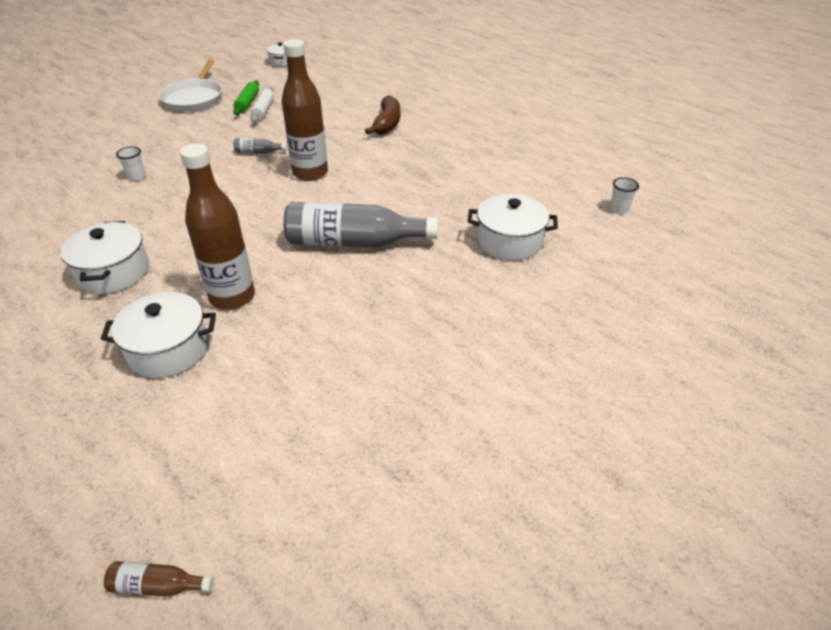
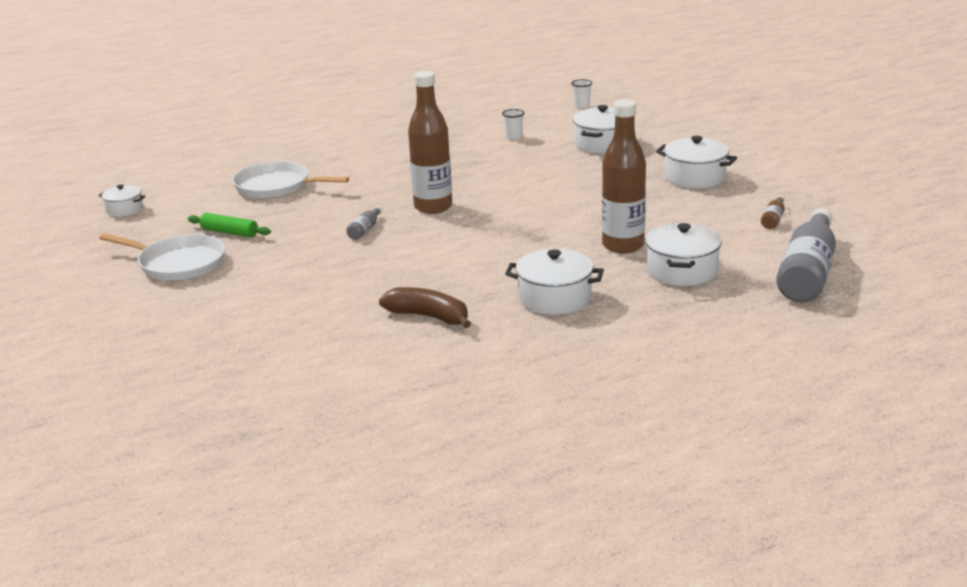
camera: 70 degrees left, 15 degrees down
(136, 177) = (365, 293): white cup -> white cup (514, 137)
(157, 586) = (904, 270): brown bottle -> brown bottle (773, 219)
(263, 110) = (259, 224): white rolling pin -> none
(336, 100) = (276, 186): none -> white pan
(353, 242) = (569, 196): grey bottle -> grey bottle (807, 272)
(387, 123) = (359, 168): brown banana -> brown banana (429, 317)
(437, 326) = (695, 177): none -> white pot

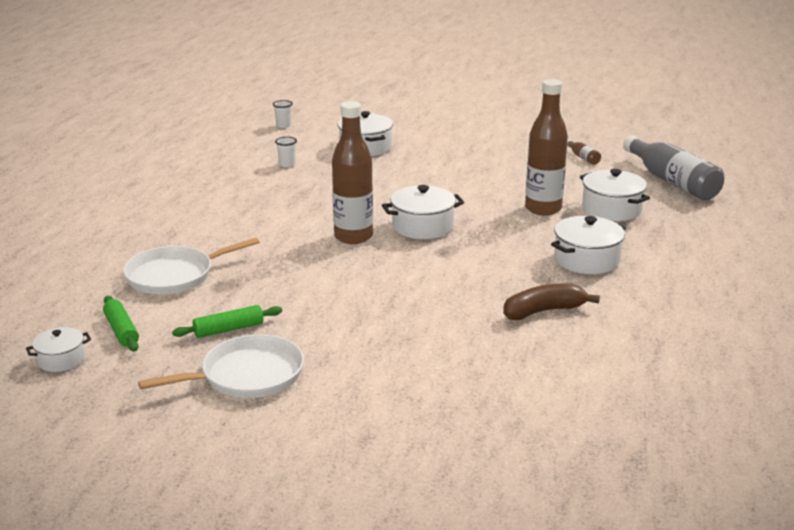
camera: 50 degrees left, 0 degrees up
(182, 207) = (121, 330): none -> green rolling pin
(365, 229) = (342, 275): grey bottle -> none
(695, 177) = (479, 149): white pot -> white pot (422, 226)

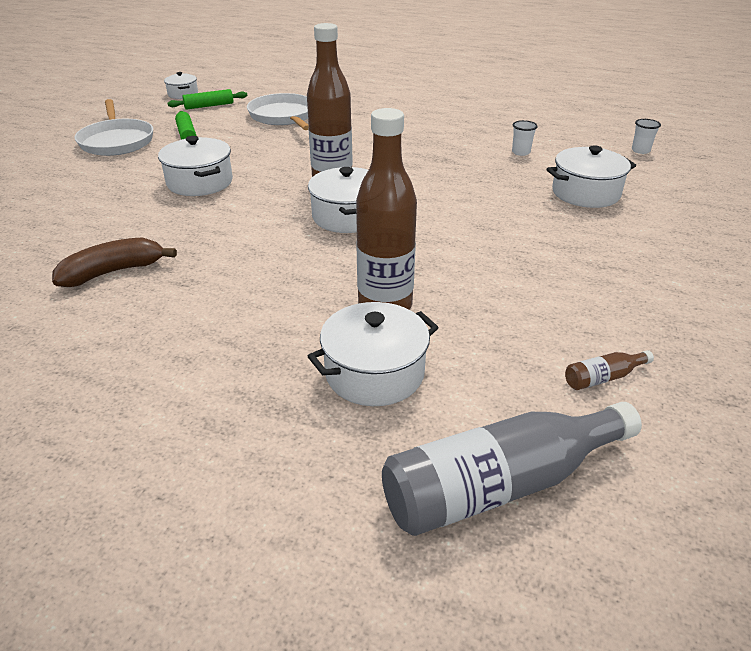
camera: 95 degrees right, 10 degrees up
(544, 311) = (113, 272): brown banana -> brown banana turned 105 degrees counterclockwise
(586, 260) = (217, 320): white pot -> white pot (200, 182)

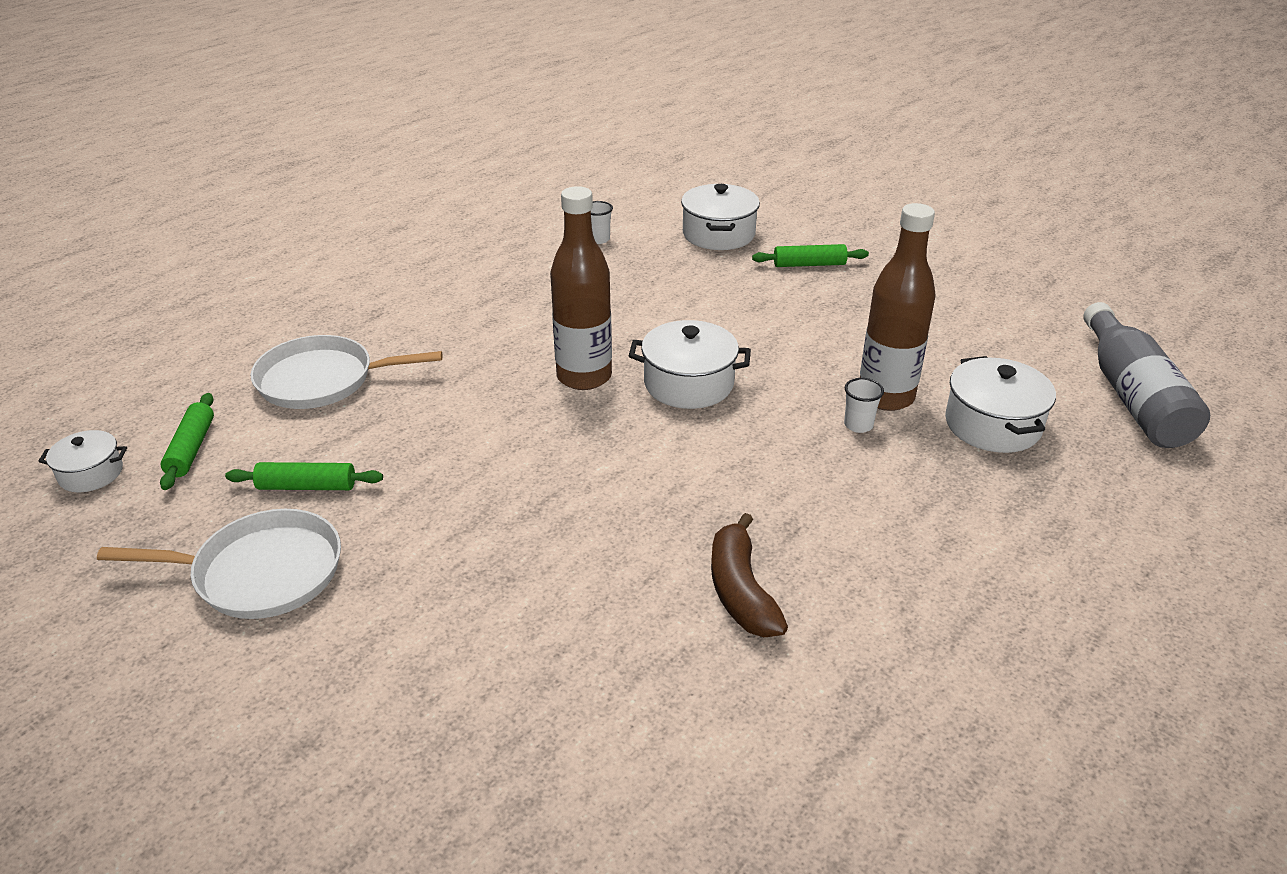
camera: 70 degrees left, 0 degrees up
(200, 182) = (511, 490): white pot -> none
(581, 240) = (809, 264): none -> green rolling pin
(603, 378) = (1017, 318): brown bottle -> none
(640, 150) = (644, 179): white cup -> white cup (858, 425)

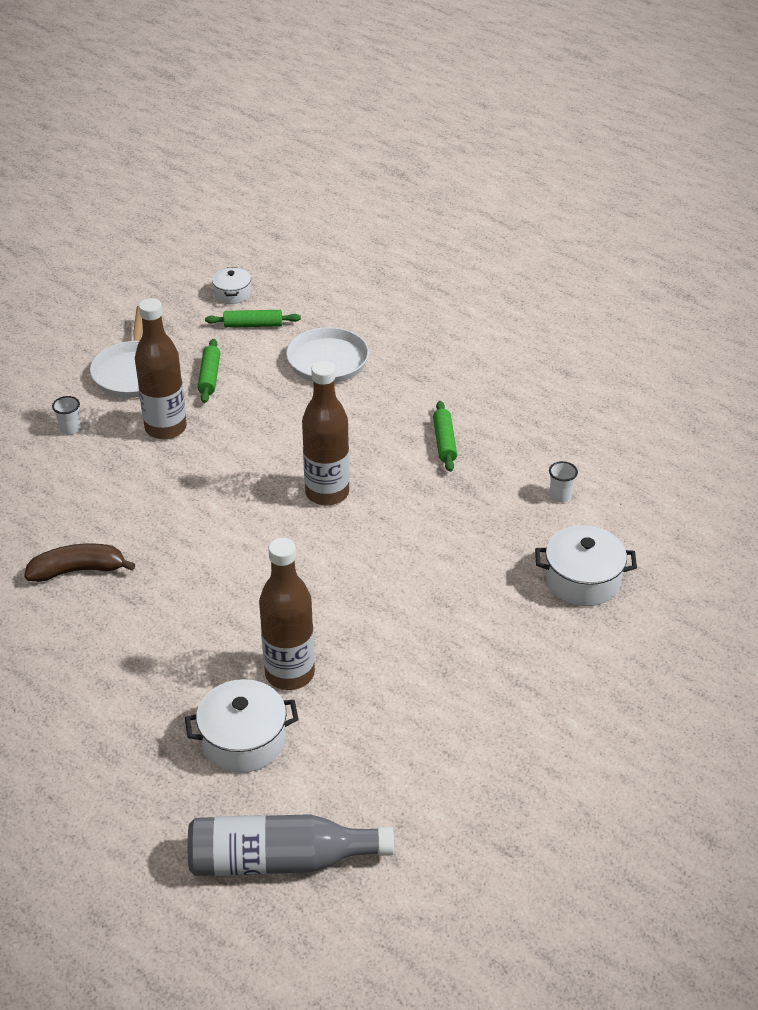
camera: 90 degrees right, 5 degrees up
(422, 524) = (166, 428): none -> brown bottle
(688, 384) = (315, 552): white pot -> none
(809, 264) = (524, 645): green rolling pin -> green rolling pin (444, 442)
(858, 425) = (251, 650): white cup -> white cup (70, 429)

